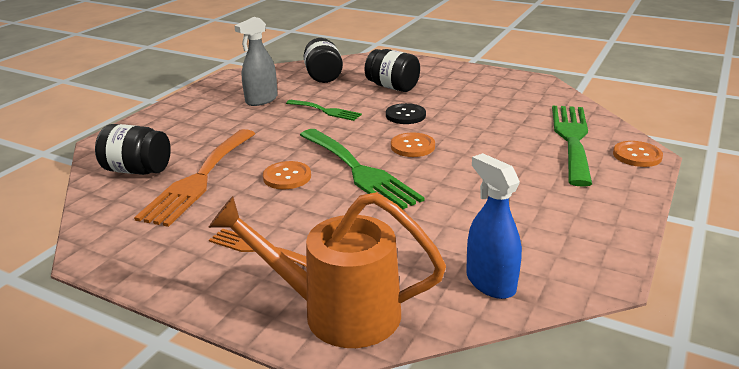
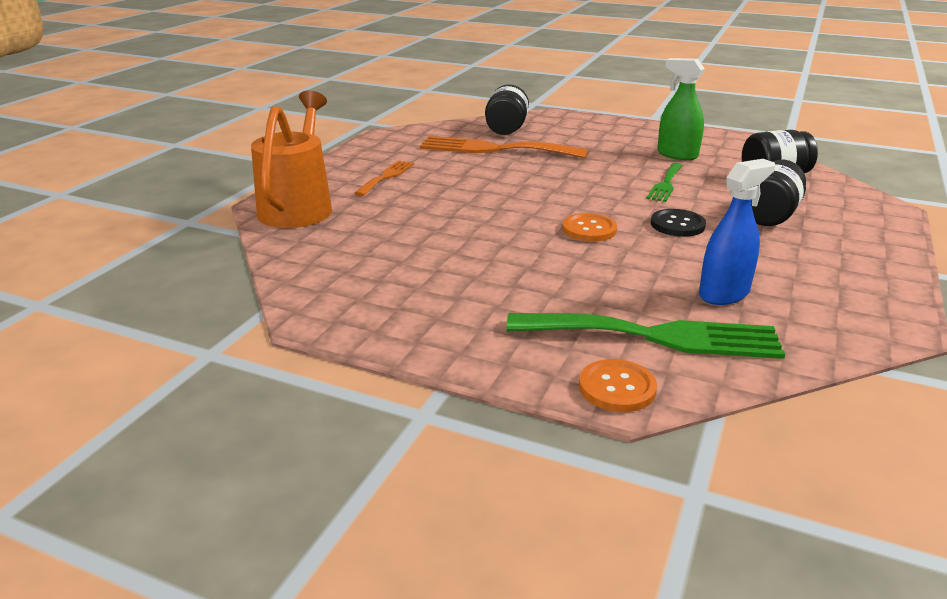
camera: 85 degrees right, 0 degrees up
(261, 100) = (677, 155): grey spray bottle -> green spray bottle
(287, 177) = (504, 178): orange button -> none
(359, 171) = (521, 205): green fork -> none
(490, 282) = (320, 263): blue spray bottle -> blue spray bottle (724, 294)

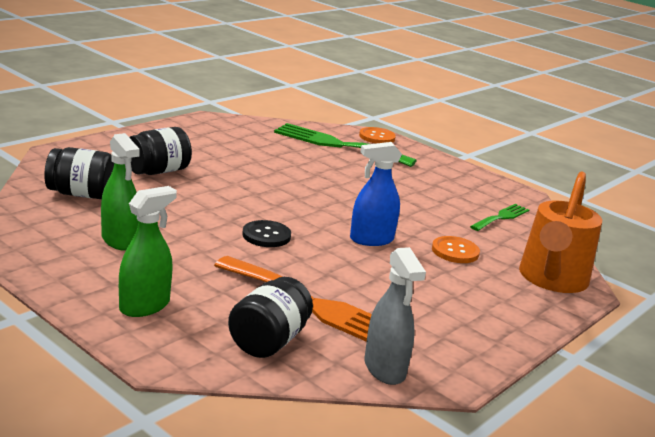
camera: 165 degrees left, 5 degrees down
(386, 177) = (461, 295): orange fork -> none
(427, 132) = (384, 369): none -> grey spray bottle
(589, 229) = (310, 197): orange button -> orange button (455, 251)
(597, 129) = (145, 306): none -> green spray bottle
(665, 184) = (191, 214): green fork -> green fork (501, 217)
(677, 225) = (238, 183): black button -> black button (266, 235)
(724, 294) = (273, 148): blue spray bottle -> blue spray bottle (371, 239)

